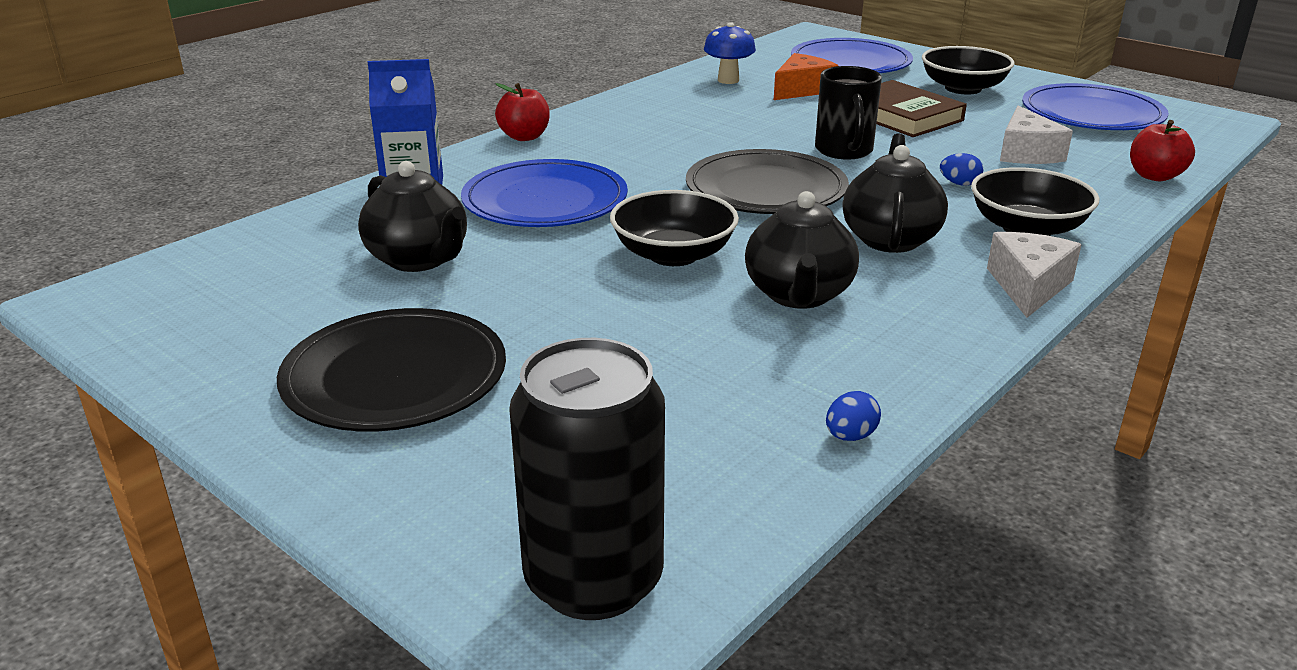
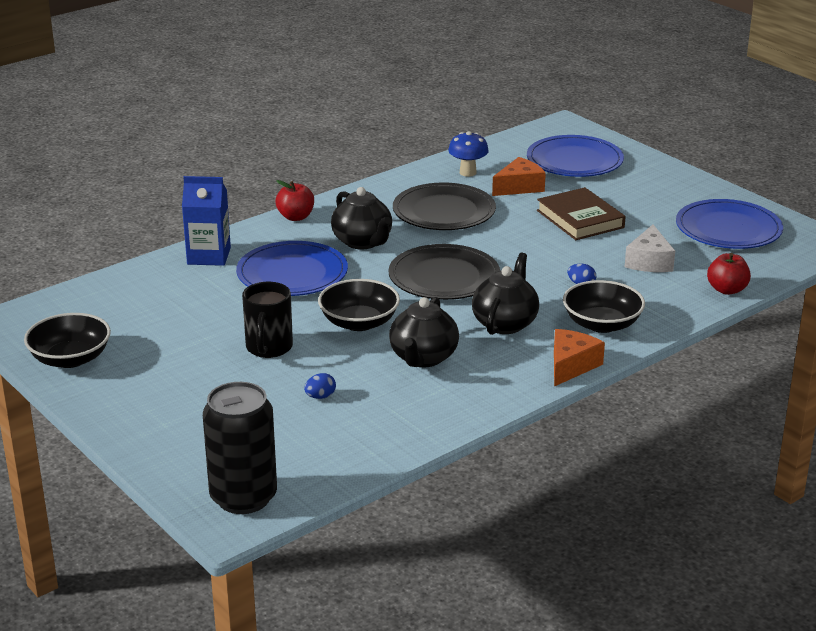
camera: 10 degrees right, 0 degrees up
(395, 376) = (171, 386): black plate -> black plate (444, 211)
(419, 259) = (200, 311): black teapot -> black teapot (363, 242)
(844, 151) = (517, 249): black mug -> black mug (268, 348)
(850, 436) = (405, 444): blue egg -> blue egg (320, 396)
(963, 88) = (646, 195): black bowl -> black bowl (70, 358)
(1028, 286) = (571, 366): white cheese -> orange cheese

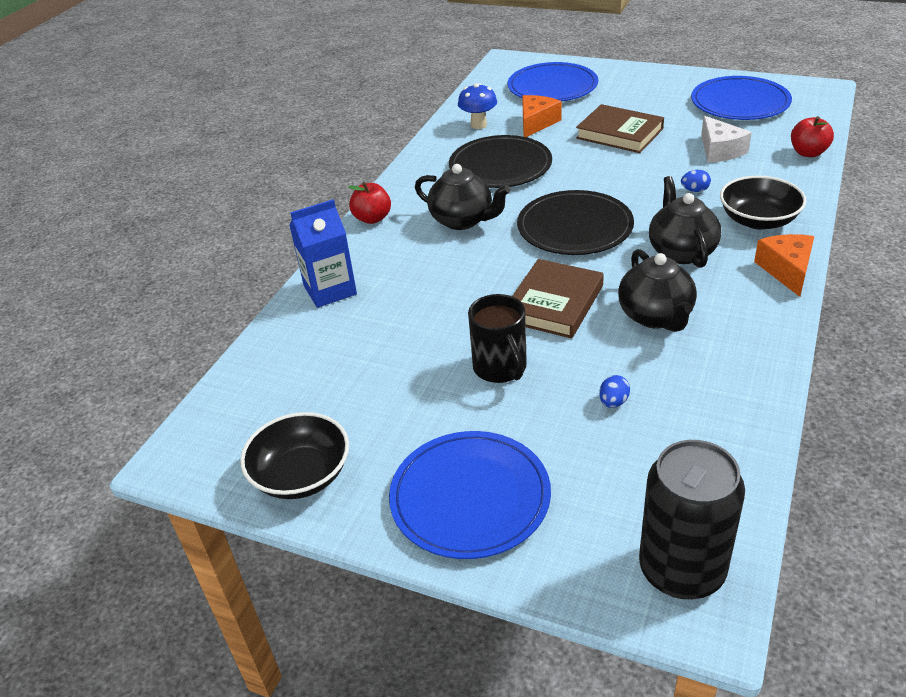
camera: 25 degrees left, 10 degrees up
(292, 273) = (433, 277): blue plate -> blue plate (470, 497)
(359, 322) = (554, 303): black bowl -> brown book

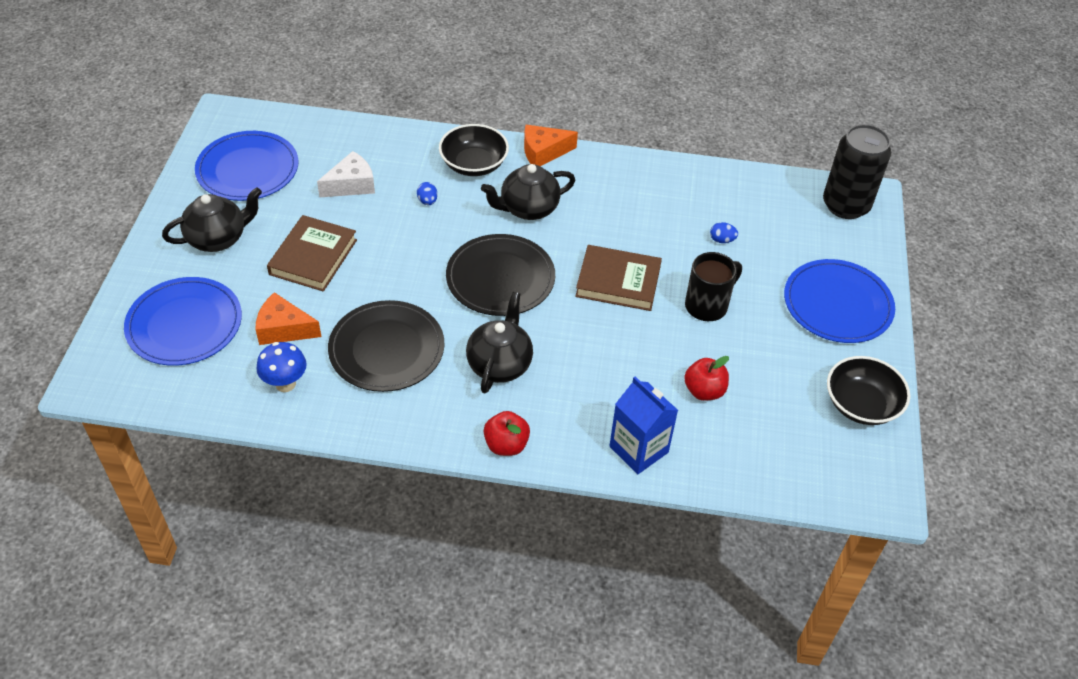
camera: 110 degrees left, 10 degrees up
(656, 316) = (619, 221): black teapot -> black teapot (218, 238)
(808, 153) = (356, 130): red apple -> red apple (704, 391)

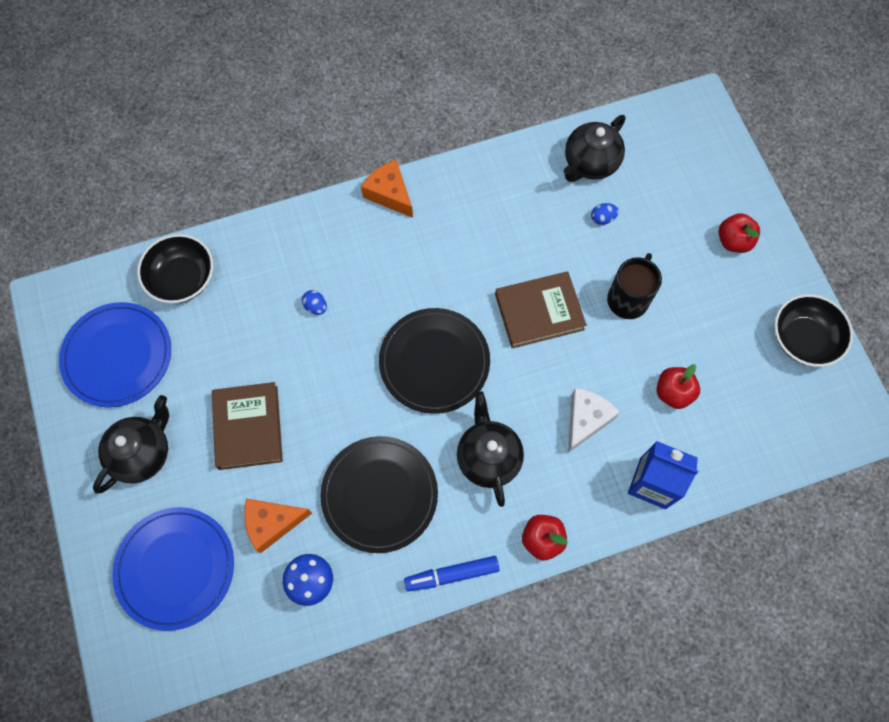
camera: 25 degrees left, 20 degrees up
(351, 185) = (231, 323): white cheese -> white cheese (586, 420)
(407, 433) = (451, 574): none -> blue marker
(474, 164) = (333, 241): black bowl -> black bowl (182, 278)
(528, 209) = (413, 269): black teapot -> black teapot (590, 163)
(543, 152) = (389, 194): orange cheese -> orange cheese turned 90 degrees clockwise
(837, 304) = (733, 241): blue plate -> red apple
(845, 205) = (686, 125): black can -> none

